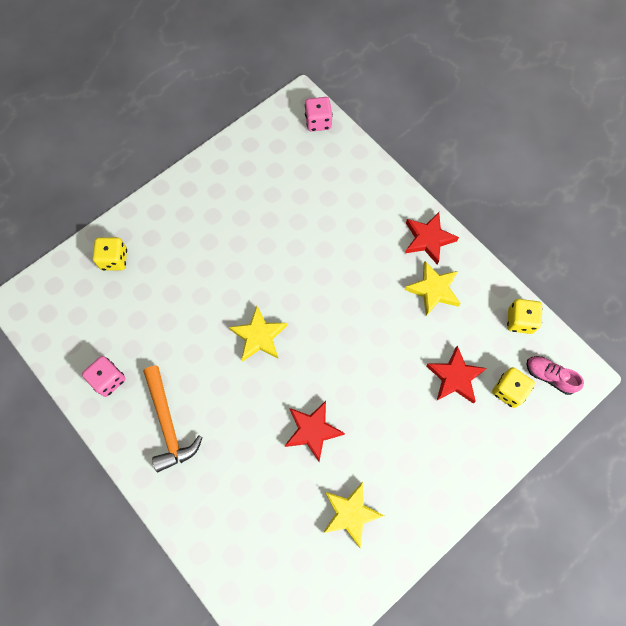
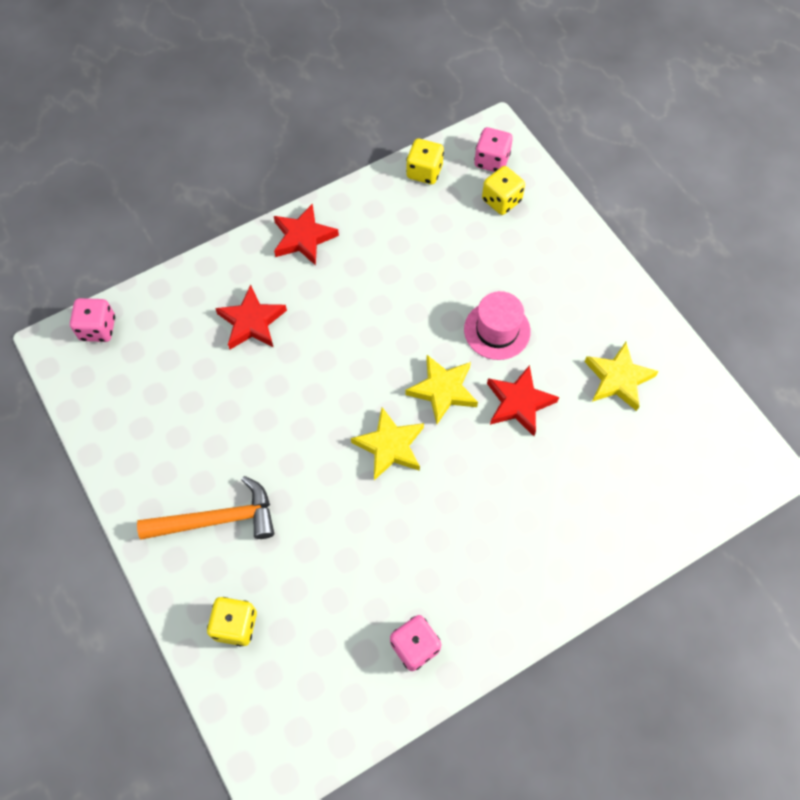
camera: 80 degrees left, 5 degrees down
(168, 424) = (488, 571): orange hammer -> orange hammer (218, 519)
(376, 404) = (497, 330): none -> pink hat
(433, 290) = (369, 246): yellow star -> yellow star (443, 390)
(455, 377) = (478, 247): red star -> red star (252, 322)
(549, 376) = (491, 160): pink shoe -> pink dice

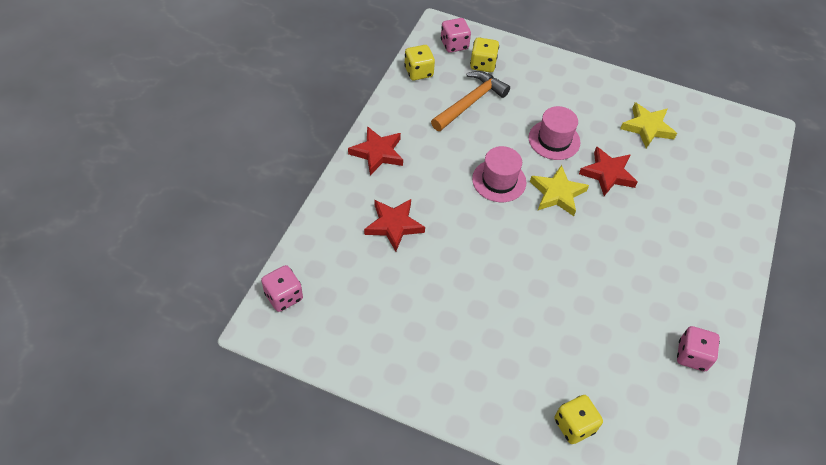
camera: 40 degrees left, 10 degrees down
(218, 519) = (495, 366): orange hammer -> orange hammer (470, 102)
(390, 446) = (559, 246): yellow star -> none
(396, 339) = (499, 180): none -> pink hat

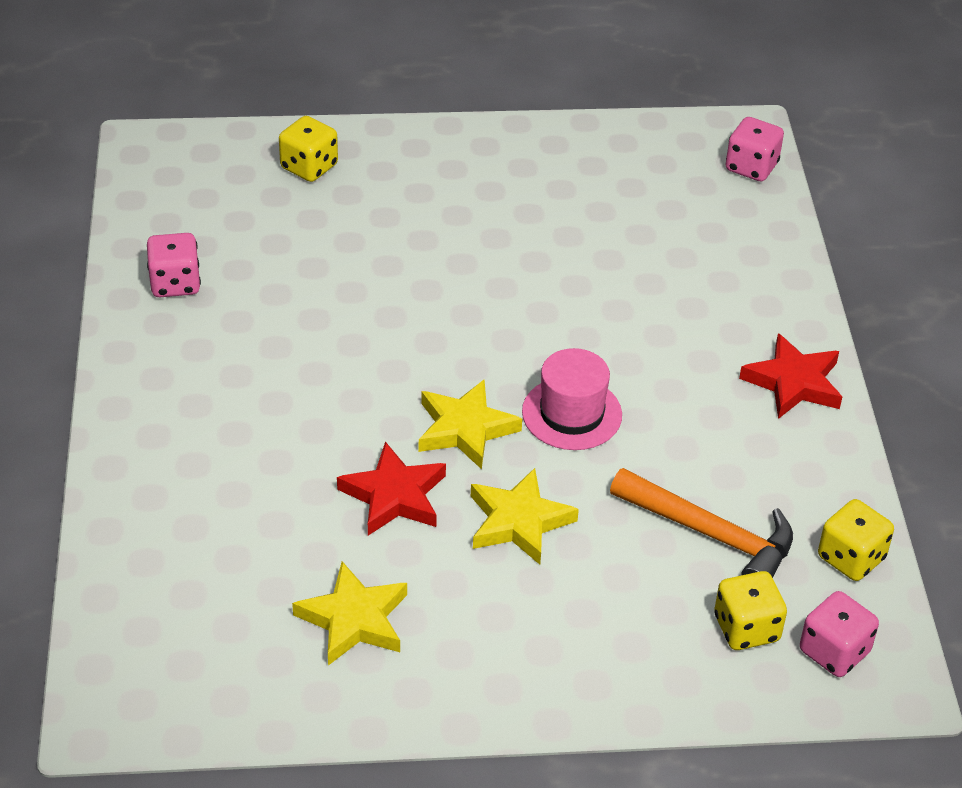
camera: 155 degrees right, 10 degrees down
(394, 225) = (682, 292): red star -> none
(470, 102) = (712, 535): orange hammer -> orange hammer turned 75 degrees counterclockwise
(554, 140) = (519, 521): pink hat -> yellow star

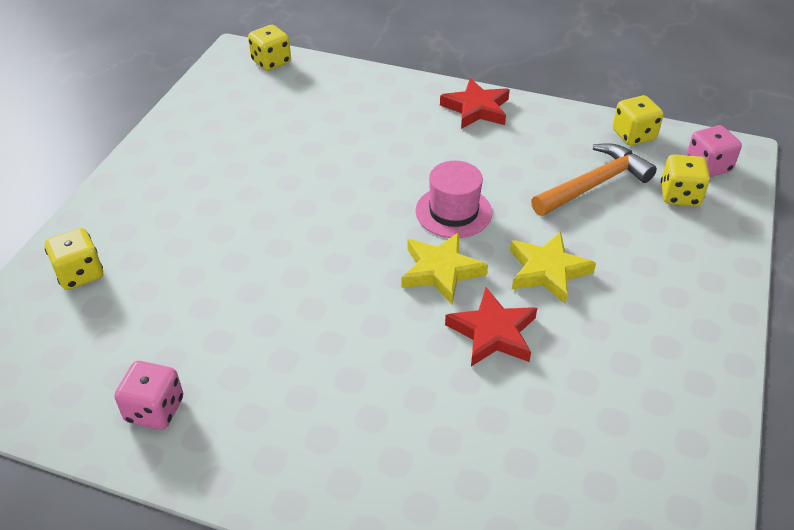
camera: 65 degrees left, 0 degrees up
(354, 619) = (616, 397): yellow star -> none
(751, 167) = (271, 62): pink dice -> yellow dice

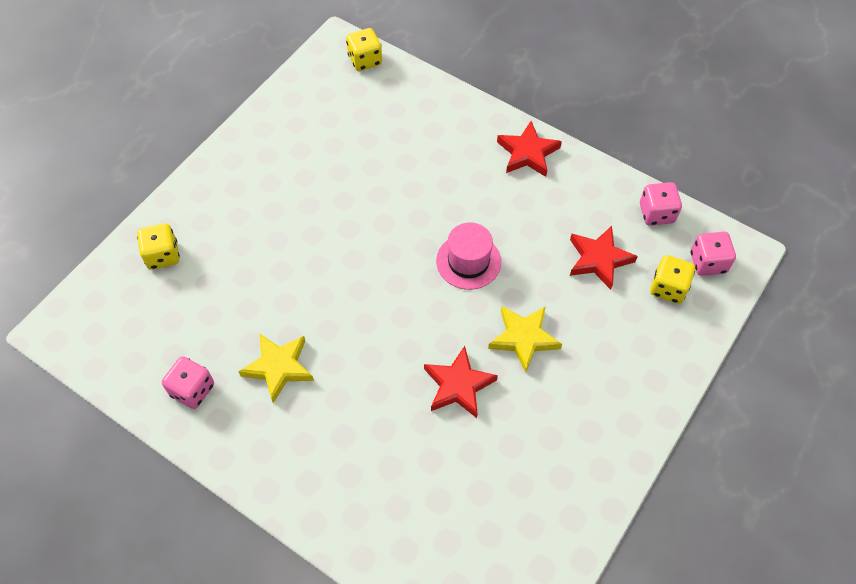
camera: 15 degrees right, 15 degrees up
(441, 271) = (438, 318): yellow star -> yellow star (278, 367)
(594, 184) = (599, 259): orange hammer -> red star
(633, 135) = (656, 213): yellow dice -> pink dice

